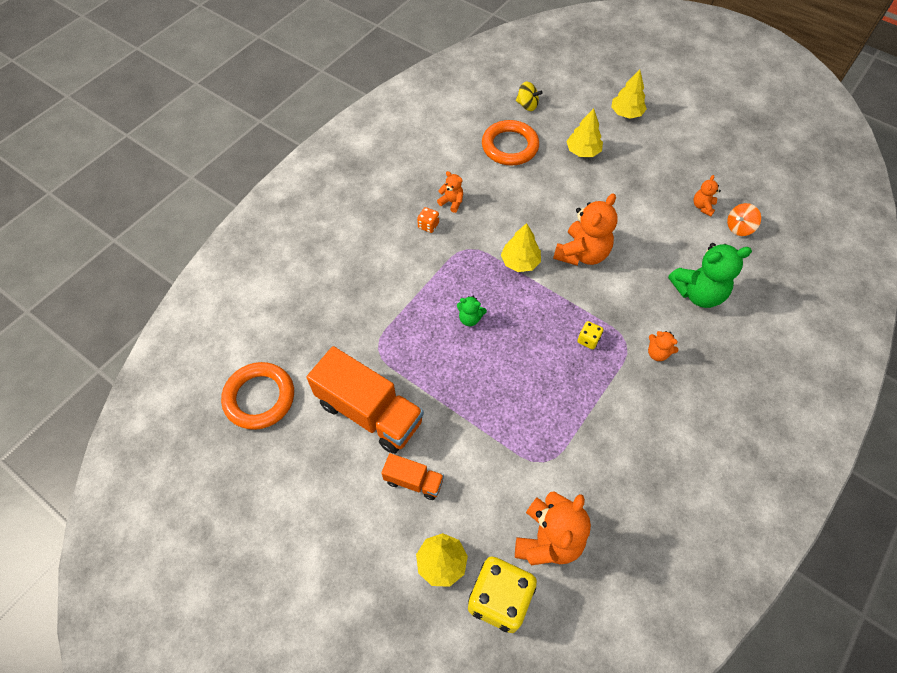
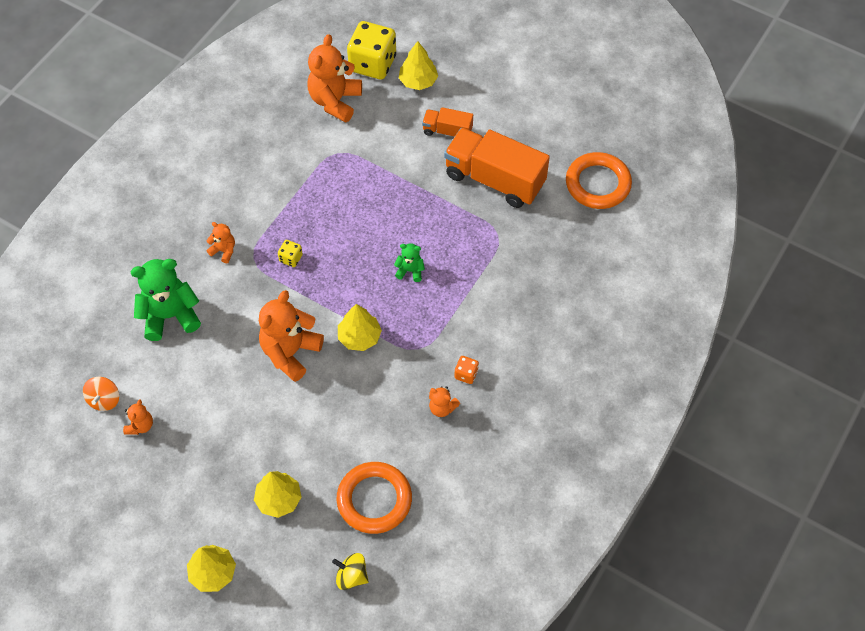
camera: 175 degrees right, 0 degrees up
(739, 228) = (104, 400): orange spinning top -> orange spinning top turned 135 degrees clockwise

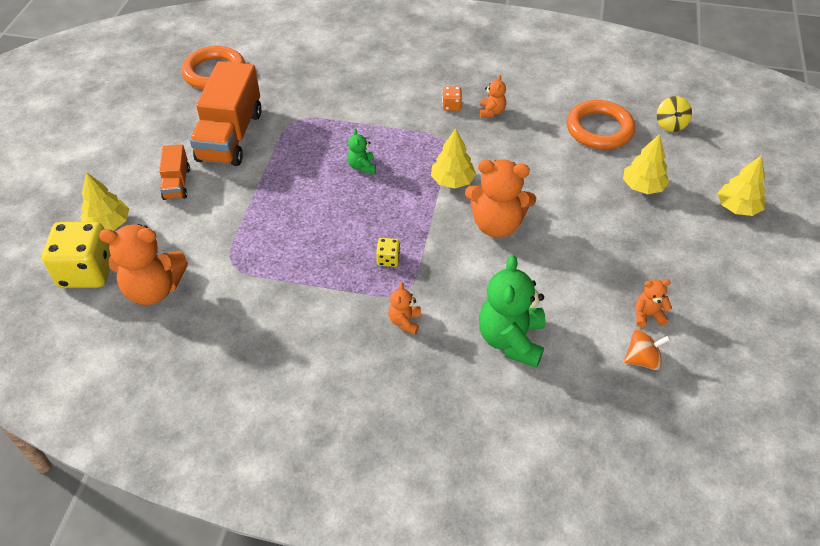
camera: 110 degrees left, 10 degrees down
(170, 316) = (511, 340): green teddy bear -> green teddy bear turned 45 degrees clockwise

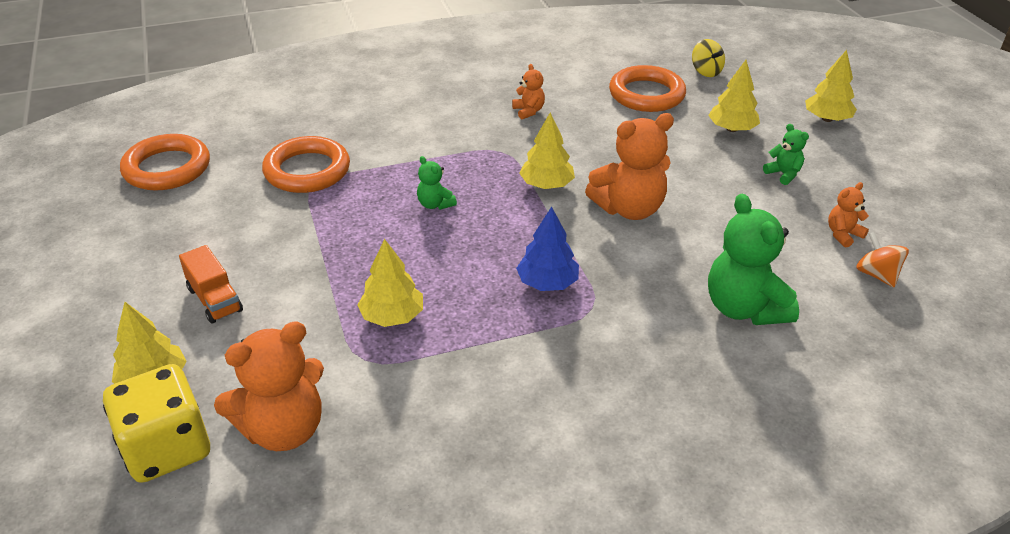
camera: 30 degrees left, 10 degrees down
(230, 136) = (245, 226): orange truck -> none
(270, 241) = (392, 316): none -> yellow tree
(299, 107) = (307, 170): none -> orange ring
(388, 259) = (547, 283): yellow dice -> blue tree
(405, 321) = (621, 336): orange teddy bear -> none
(451, 106) = (482, 118): orange dice -> none
(642, 359) = (876, 275): orange spinning top -> orange spinning top turned 75 degrees counterclockwise
(648, 243) = (783, 174): none -> green teddy bear

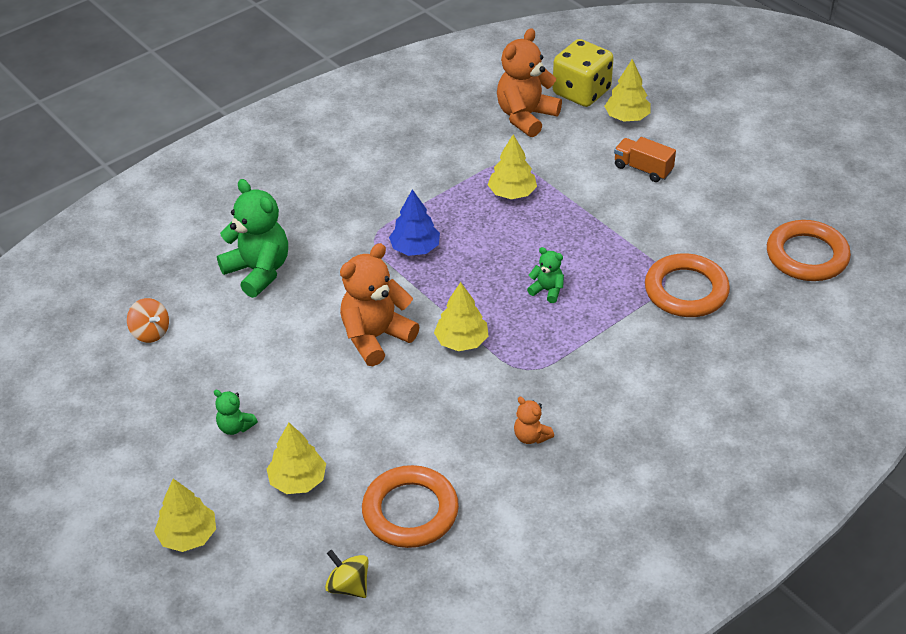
camera: 160 degrees right, 5 degrees up
(843, 234) = (177, 367): orange teddy bear -> none

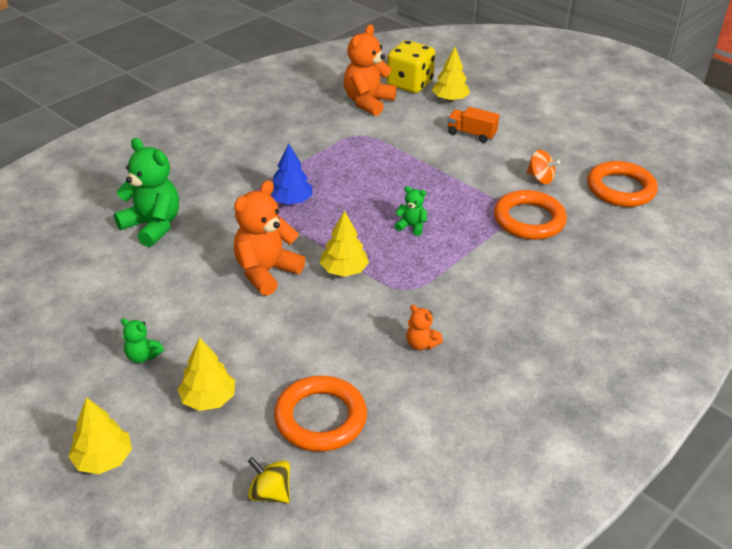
camera: 10 degrees left, 5 degrees down
(150, 332) = (55, 281): orange spinning top -> orange spinning top (540, 178)
(512, 193) = (367, 156): yellow tree -> none

